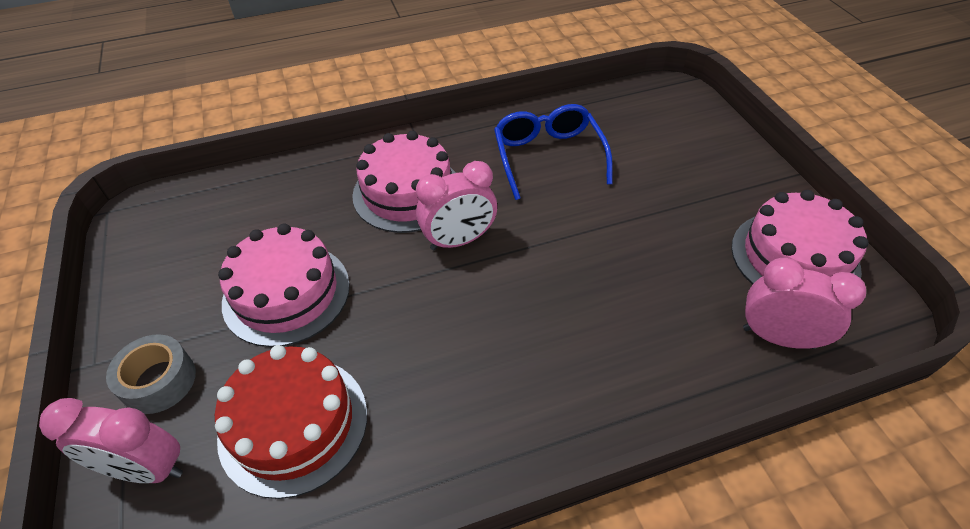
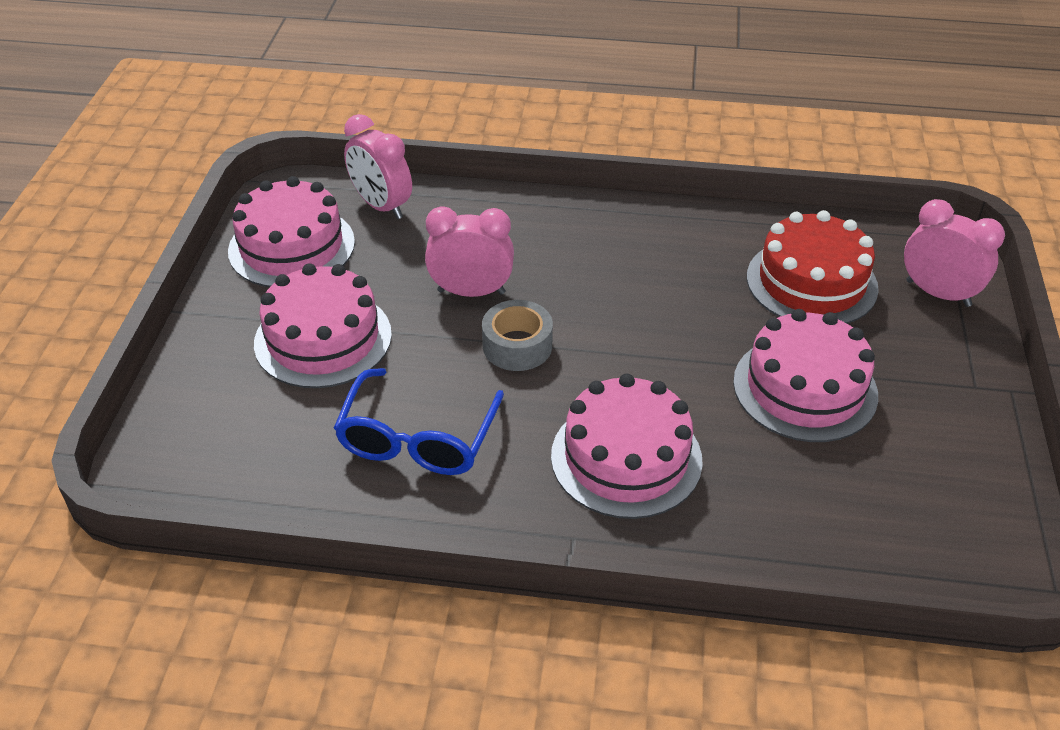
camera: 155 degrees left, 5 degrees down
(159, 381) = (938, 352): grey tape -> grey tape (517, 346)
(459, 240) = (595, 376): pink clock -> pink clock (471, 292)
(675, 193) = (323, 338): none -> pink cake

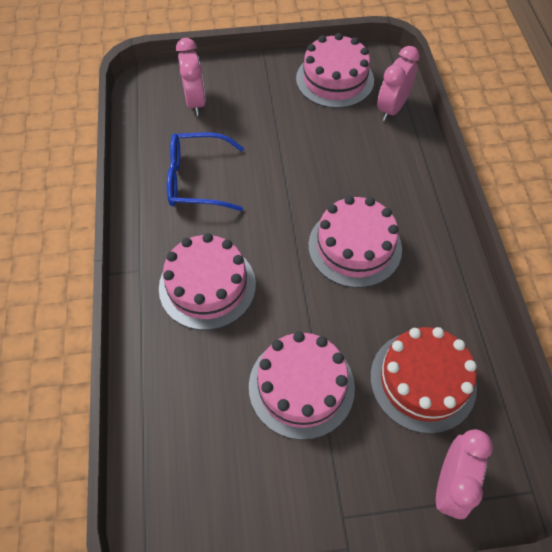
camera: 75 degrees right, 15 degrees up
(323, 338) = (262, 116): pink cake -> pink cake (355, 247)
(471, 292) = (328, 174): pink clock -> pink clock (195, 102)
(517, 346) = (287, 209): grey tape -> none

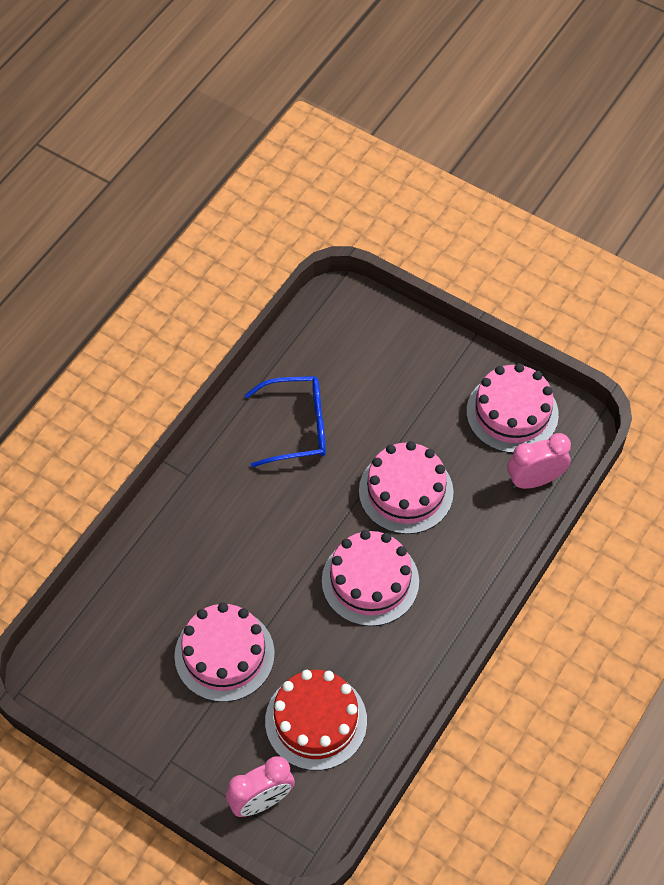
camera: 40 degrees right, 0 degrees up
(195, 102) = (363, 349): pink clock -> none
(196, 180) = (297, 427): blue glasses -> blue glasses turned 135 degrees clockwise
(207, 286) = (226, 526): pink cake -> pink cake (406, 491)

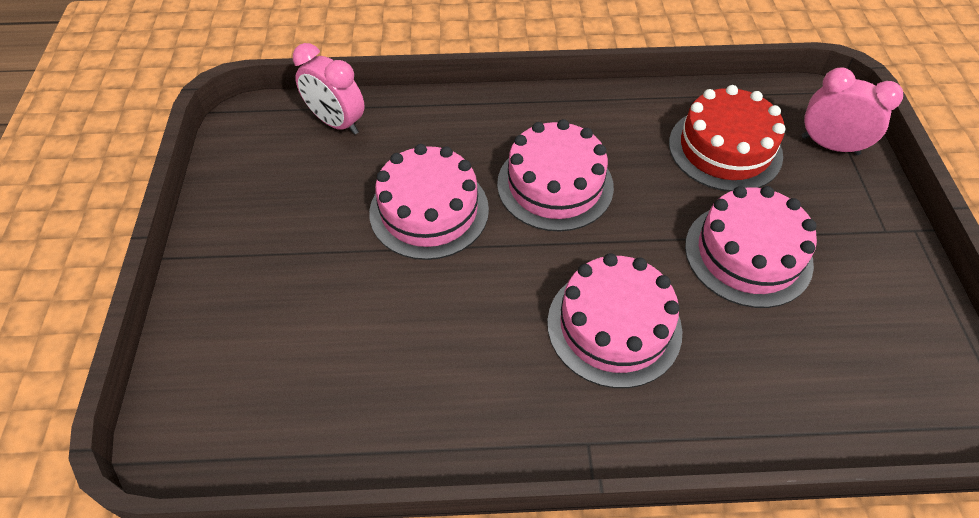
camera: 125 degrees left, 5 degrees down
(297, 427) = (422, 361): blue glasses -> none
(512, 413) = (263, 175): pink cake -> pink cake (614, 326)

